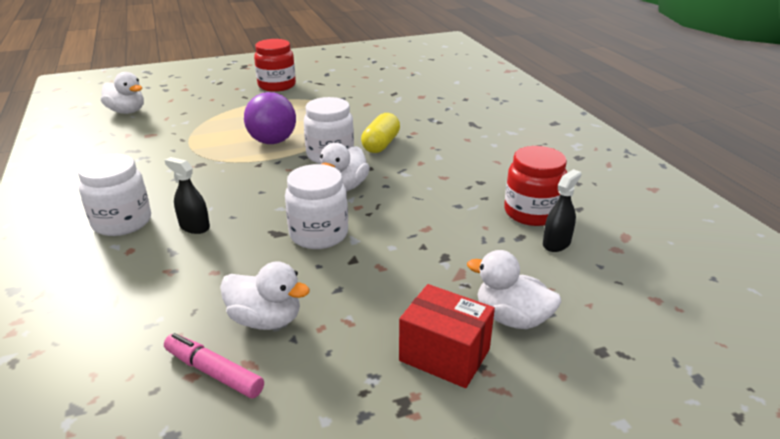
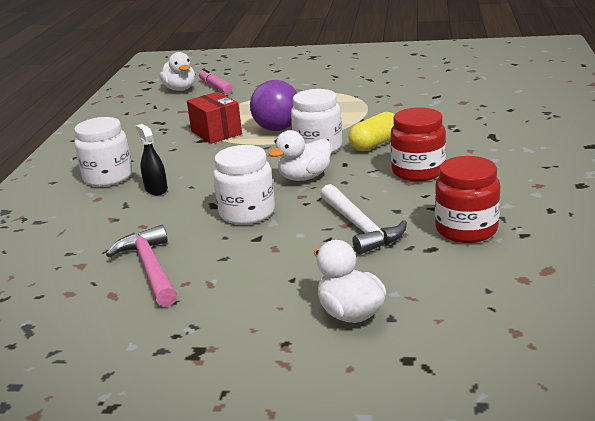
camera: 30 degrees right, 5 degrees down
(214, 372) = (85, 294): pink marker -> pink marker (215, 87)
(266, 320) = (150, 268): white duck -> pink hammer
(277, 85) = (326, 78): red jar -> red jar (418, 171)
(442, 228) = (360, 227): none -> white hammer
(444, 355) = (263, 326): red box -> red box (216, 133)
(556, 243) = (462, 261): black spray bottle -> none

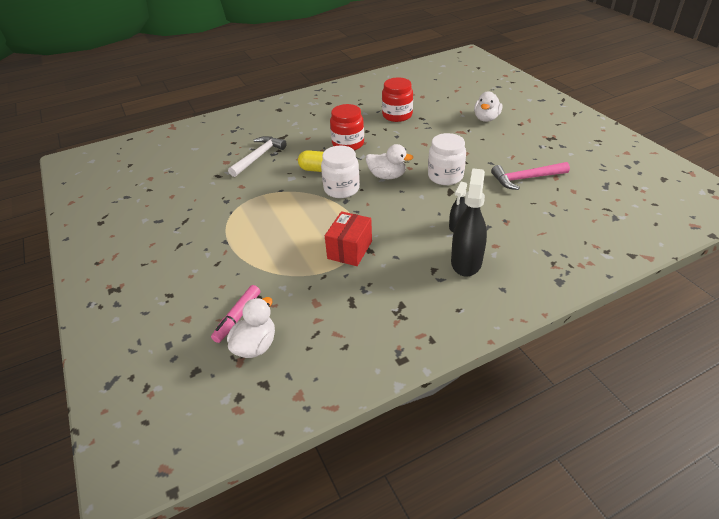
camera: 125 degrees left, 15 degrees up
(108, 177) = (466, 261): white jar -> black spray bottle
(150, 268) = (525, 179): pink hammer -> pink hammer turned 45 degrees clockwise
(277, 129) = (322, 221): purple ball -> none
(360, 227) = (423, 139): white hammer -> white hammer (259, 156)

